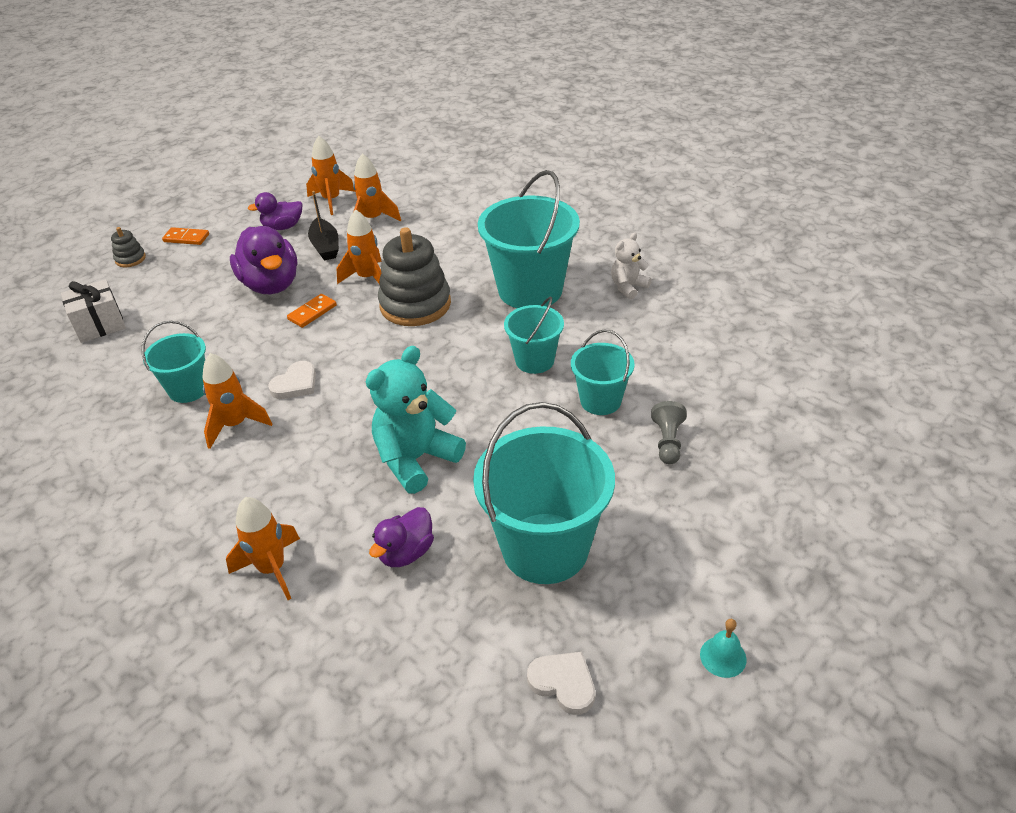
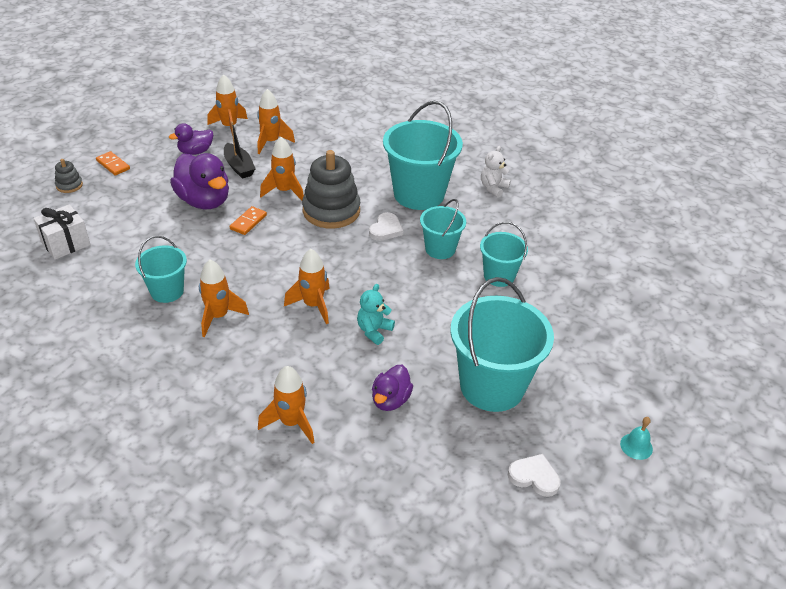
camera: 15 degrees left, 0 degrees up
(186, 238) = (113, 165): orange domino -> orange domino turned 45 degrees clockwise
(295, 384) = (256, 280): white heart -> white heart (386, 229)
(352, 420) = (313, 305): none -> orange rocket
(416, 459) = (374, 331): turquoise teddy bear -> turquoise teddy bear, size x0.55
(668, 442) = (556, 302): grey pawn -> none

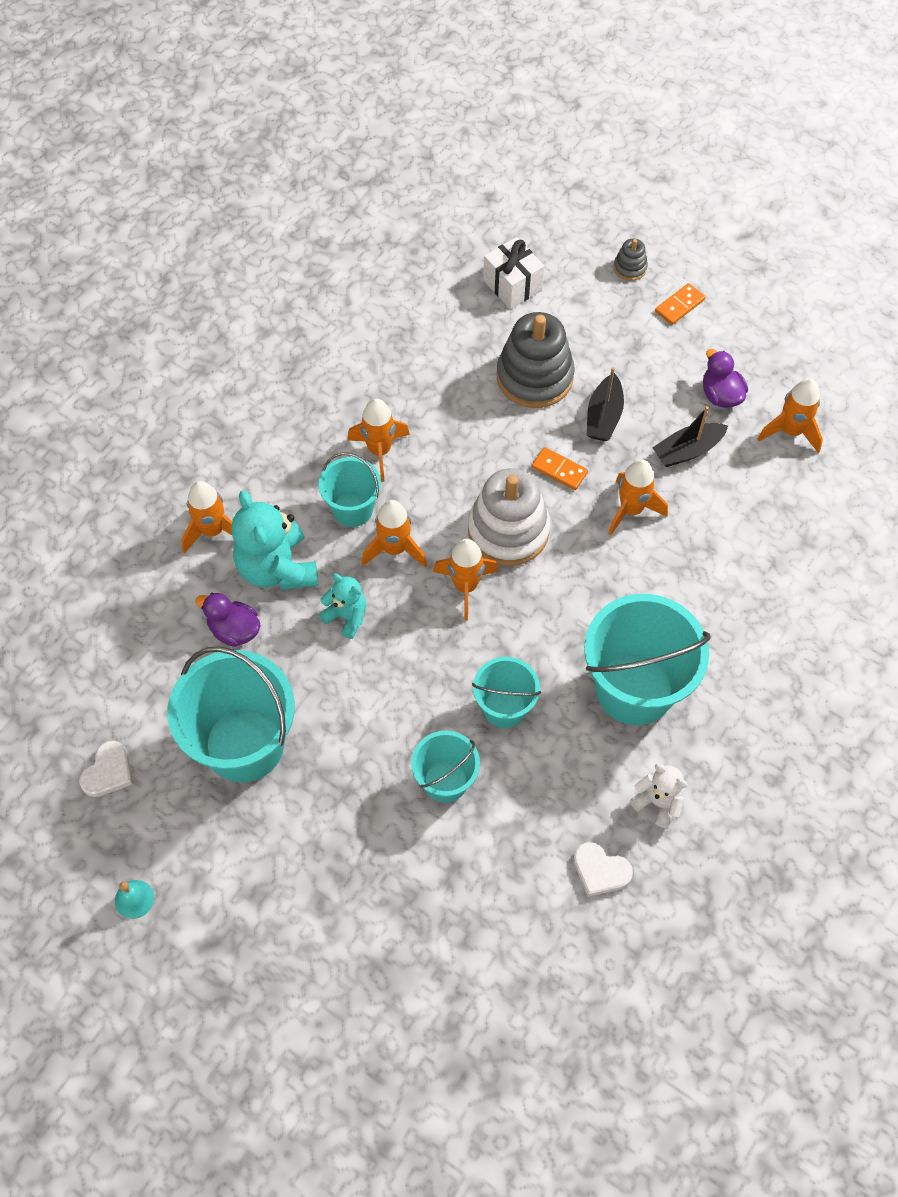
camera: 95 degrees right, 20 degrees up
(167, 291) = (425, 396): turquoise bucket -> turquoise bucket (352, 509)
(204, 201) = (604, 416): purple duck -> black boat
(271, 142) = (756, 488): orange rocket -> orange rocket (465, 586)
(298, 247) = (508, 531): none -> white stacking toy
(330, 375) = (277, 568): none -> turquoise teddy bear
(331, 211) = (588, 569): grey stacking toy -> grey stacking toy (534, 377)
(386, 229) = (547, 639): white heart -> white heart (600, 871)

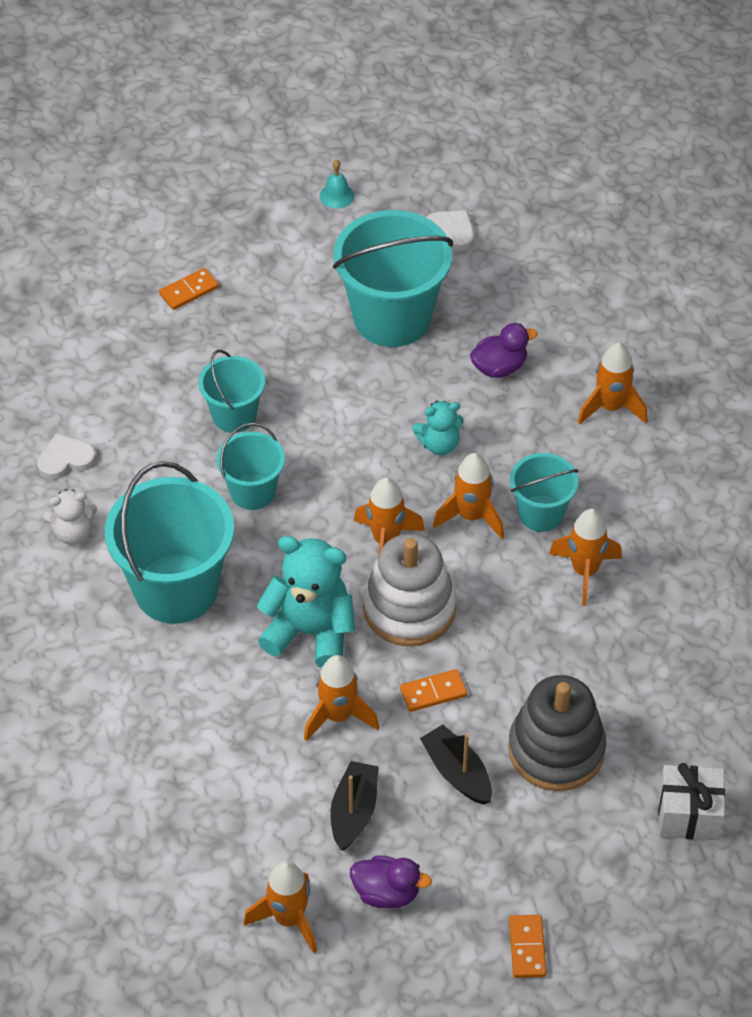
camera: 130 degrees right, 10 degrees down
(108, 772) = (451, 231): white heart -> white heart turned 150 degrees clockwise
(277, 568) = (531, 427): turquoise teddy bear -> turquoise teddy bear (310, 632)
(346, 930) = (189, 291): none -> orange domino
(630, 268) = (618, 941): grey stacking toy -> none

